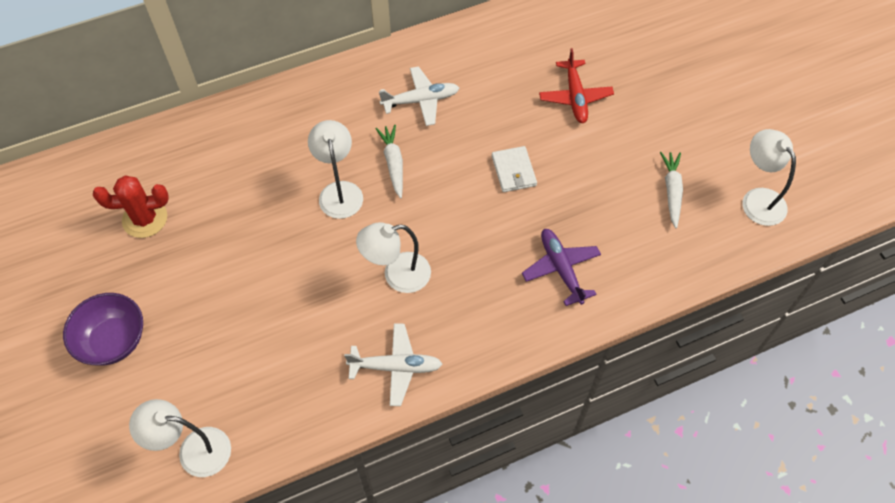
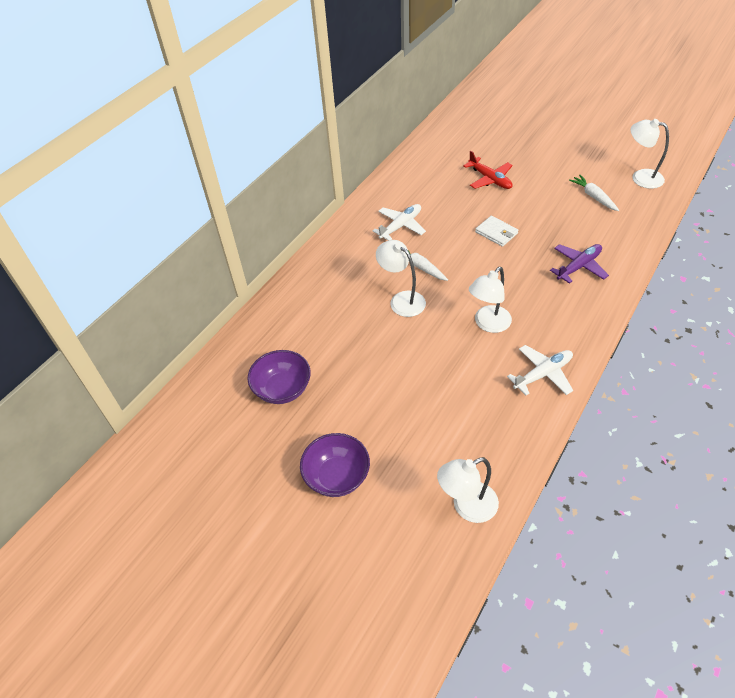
camera: 30 degrees left, 10 degrees down
(145, 219) = (282, 389): red cactus -> purple bowl
(561, 269) = (578, 266): purple plane -> purple plane turned 105 degrees clockwise

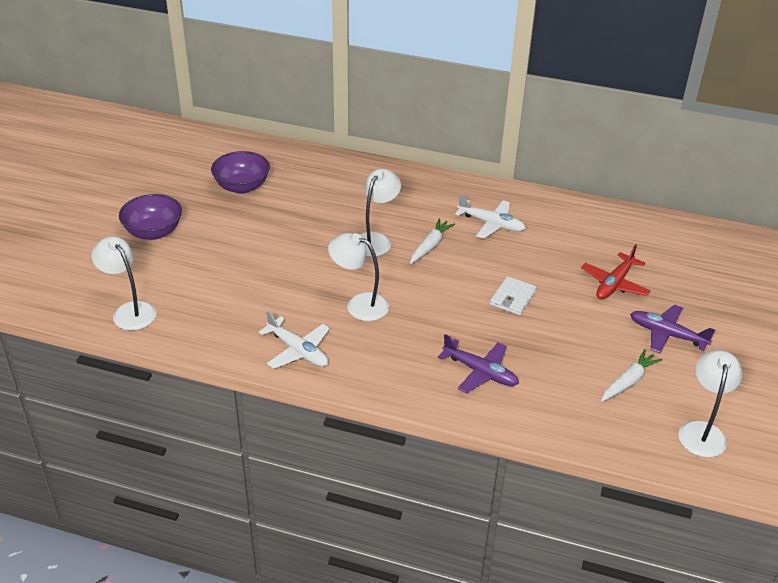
camera: 70 degrees right, 10 degrees down
(548, 169) = (667, 334): none -> purple plane

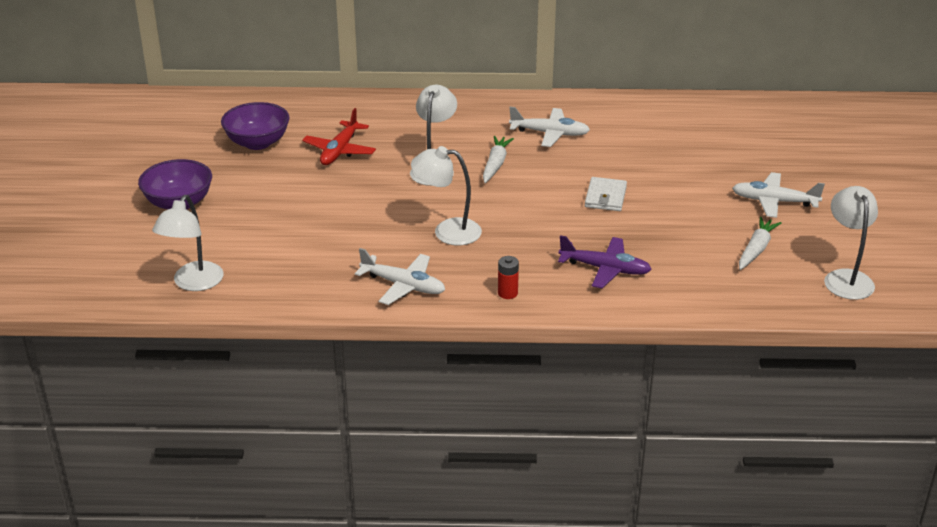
camera: 15 degrees left, 5 degrees down
(129, 311) = (193, 283): white lamp -> white lamp turned 105 degrees counterclockwise
(383, 378) = (507, 293): none -> red battery
(614, 284) = (701, 166): red plane -> red plane (340, 151)
(667, 334) = (774, 202): purple plane -> white plane

